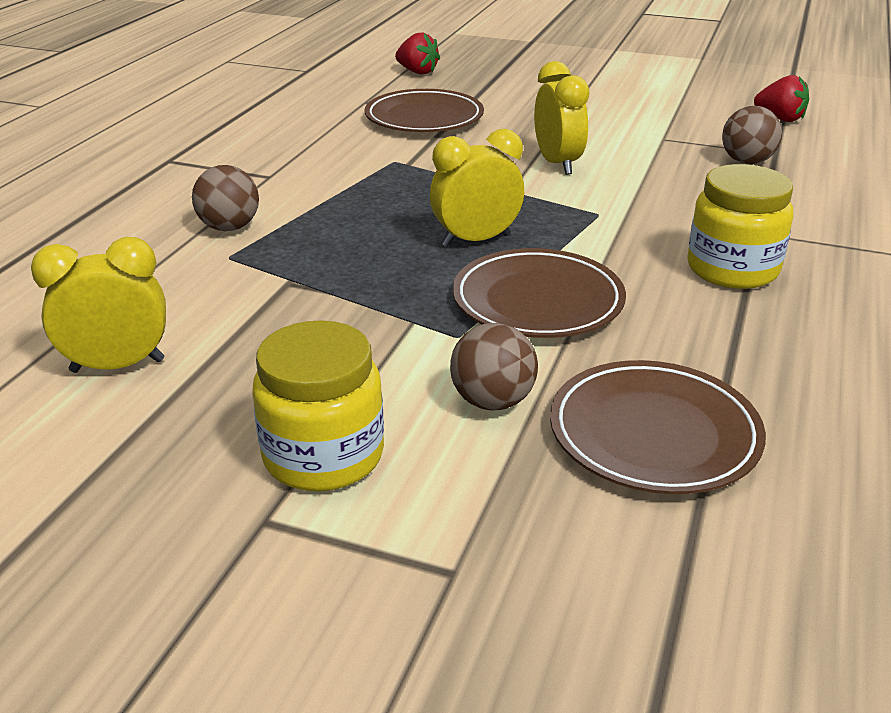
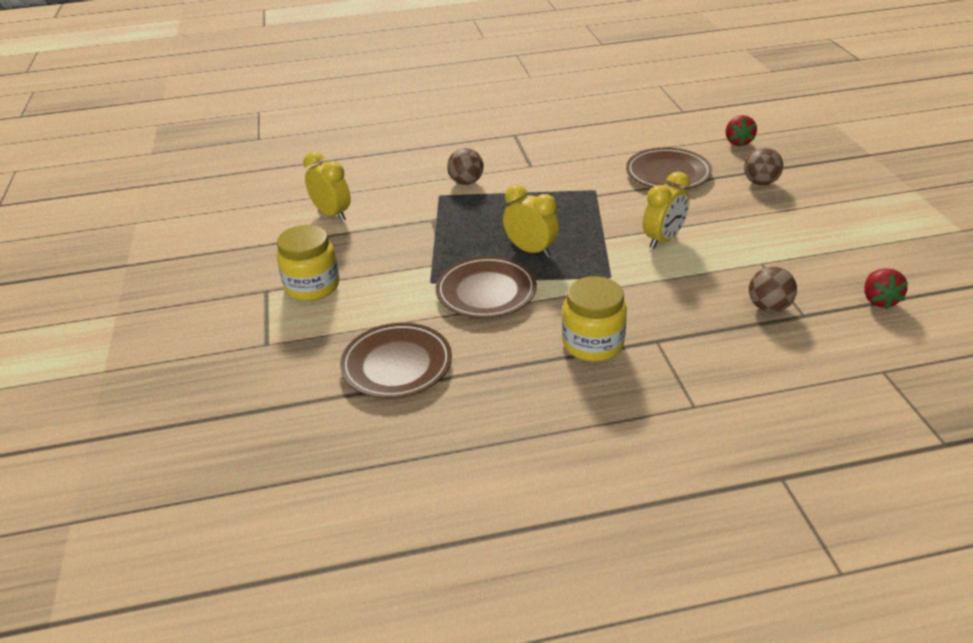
camera: 60 degrees right, 5 degrees up
(492, 401) = (385, 311): brown ball -> brown ball (760, 183)

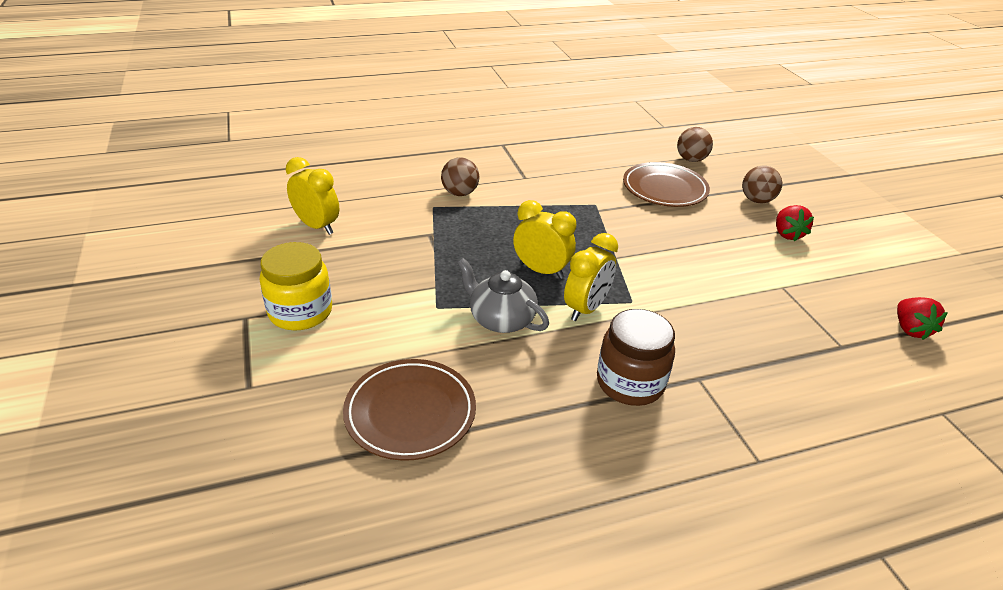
camera: 10 degrees left, 0 degrees up
(486, 292) = (500, 319): brown plate -> grey teapot
(593, 344) = (630, 383): yellow jar -> brown jar
(663, 239) = (677, 260): yellow clock -> yellow clock (586, 308)
(738, 142) = (724, 158): red strawberry -> red strawberry (787, 234)
(768, 307) = (804, 337): brown ball -> brown ball (691, 160)

